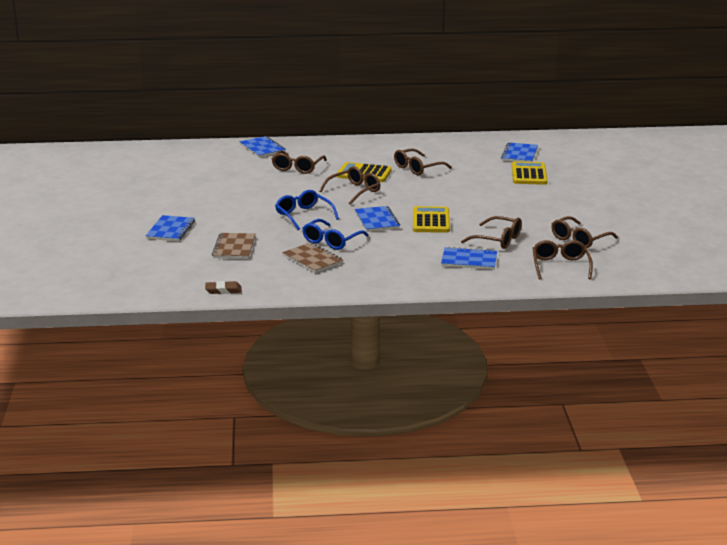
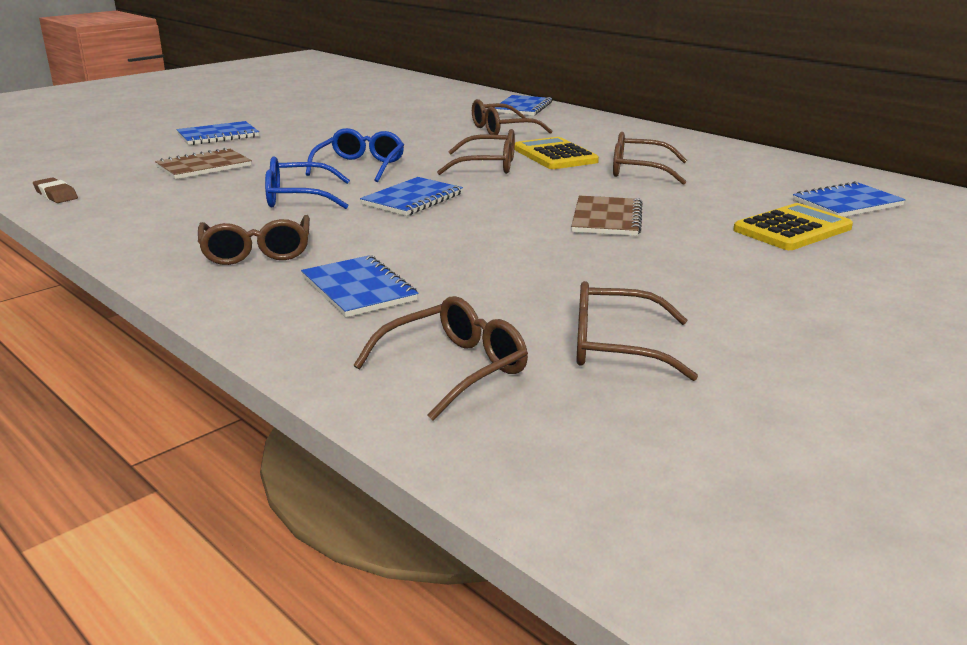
camera: 50 degrees right, 0 degrees up
(312, 259) = (217, 205): brown notebook -> brown notebook (606, 219)
(431, 221) = (471, 225): yellow calculator -> none
(497, 240) = (482, 284): brown glasses -> brown glasses (257, 252)

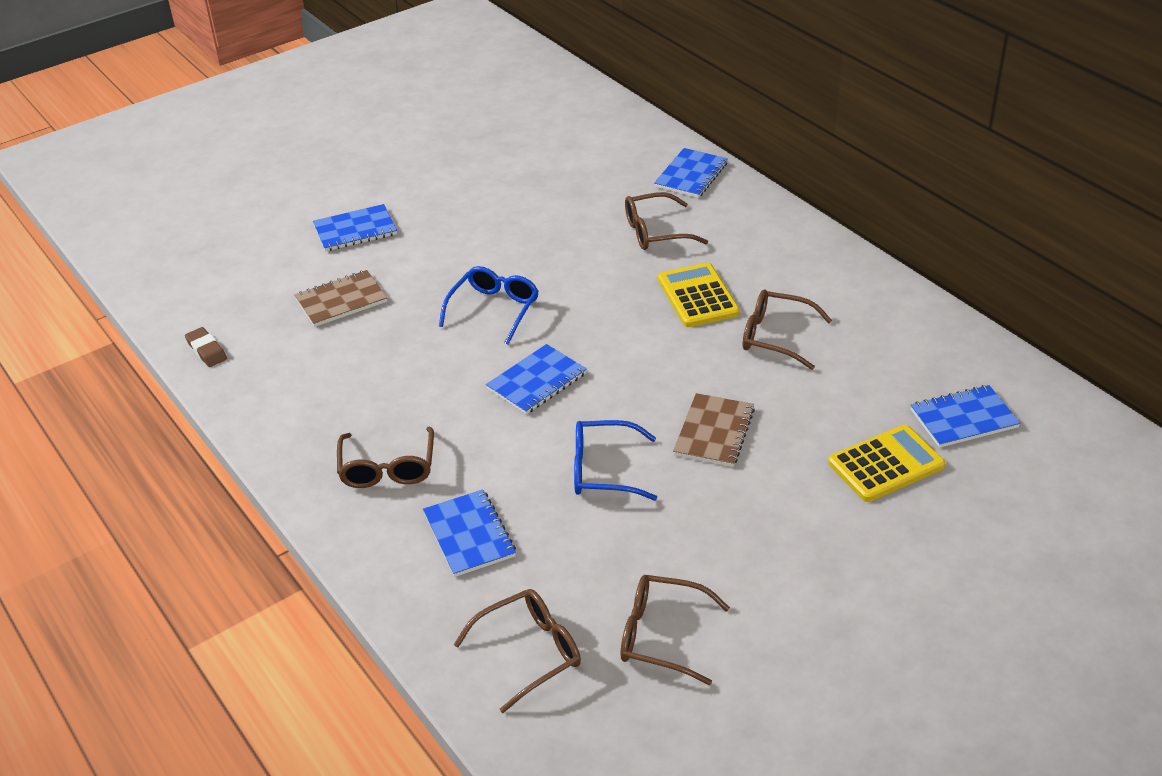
camera: 10 degrees right, 15 degrees up
(298, 198) = (429, 371): blue glasses -> blue glasses (603, 470)
(488, 166) = (623, 316): brown glasses -> none

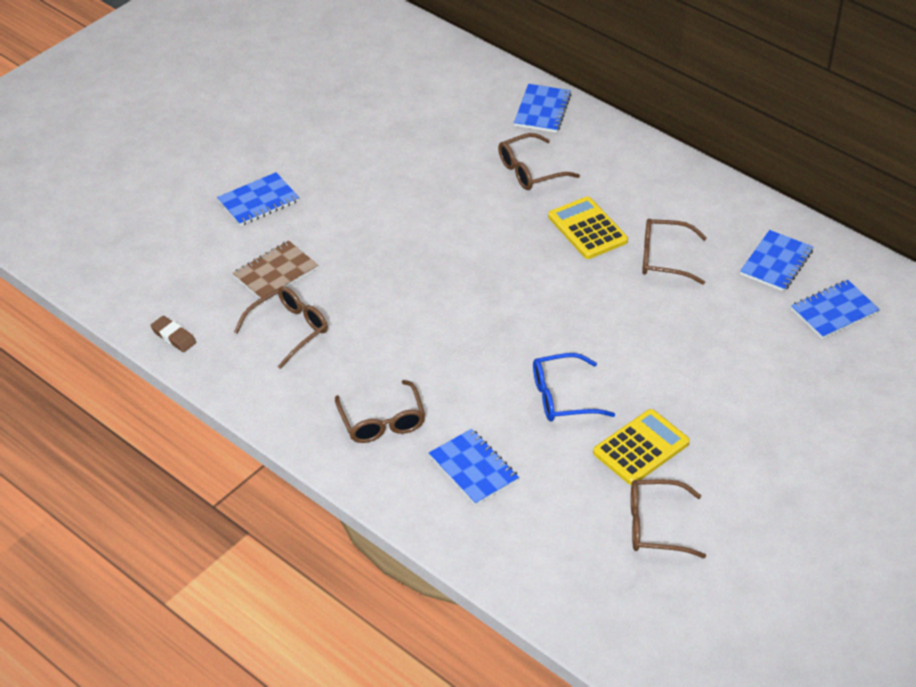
camera: 15 degrees left, 5 degrees up
(494, 310) = (416, 264): blue glasses -> none
(529, 653) = (558, 556): brown glasses -> brown glasses (289, 330)
(536, 381) = (478, 326): blue notebook -> blue notebook (776, 262)
(714, 432) = (640, 351): brown notebook -> none
(885, 464) = (784, 359): yellow calculator -> yellow calculator (641, 448)

